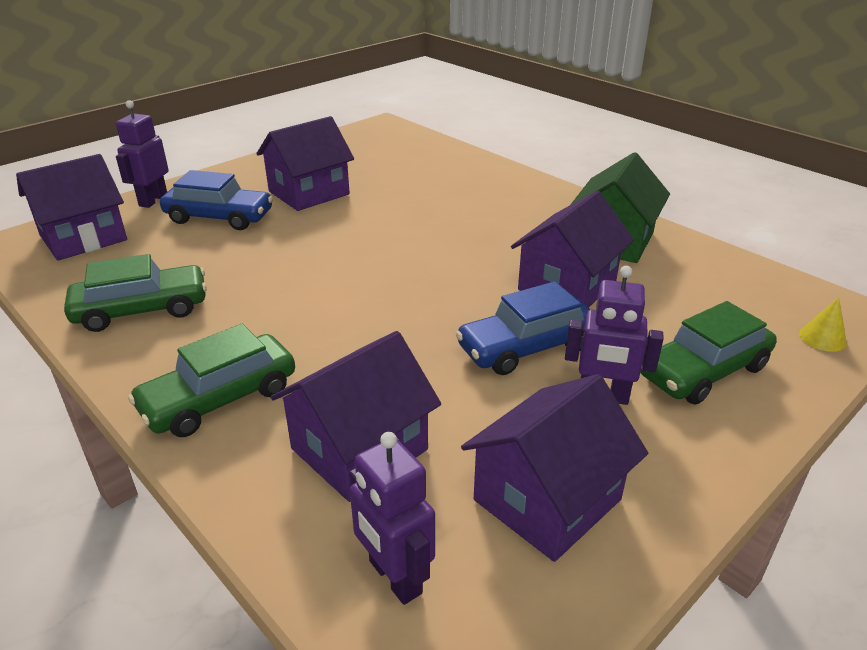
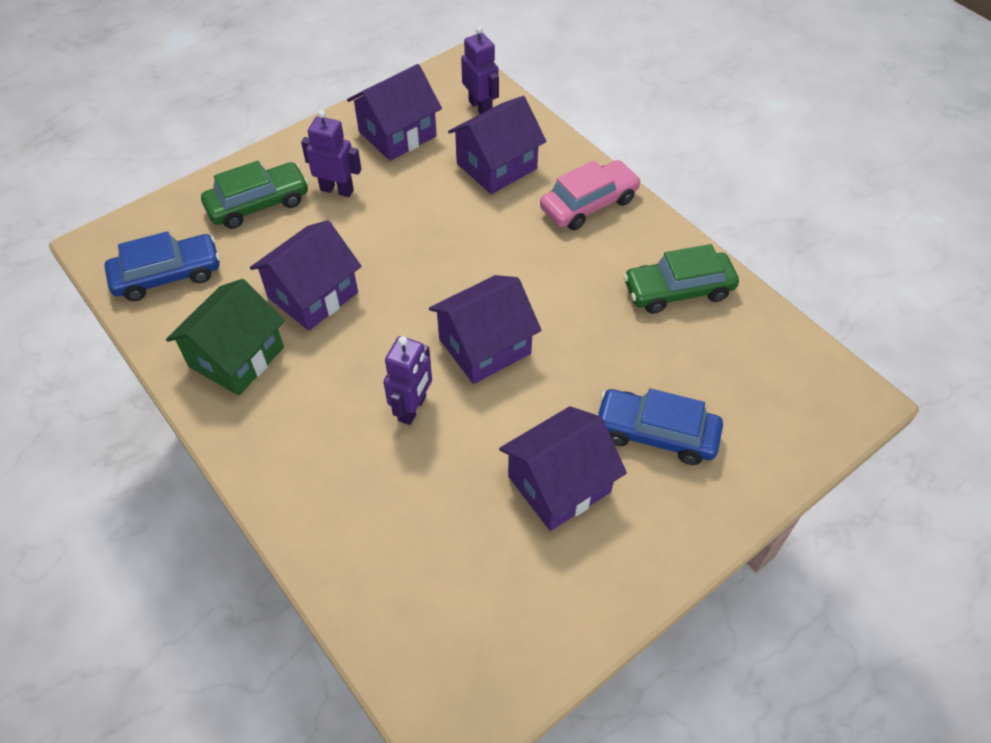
camera: 175 degrees left, 20 degrees up
(83, 238) = (790, 402): purple house -> purple house (485, 346)
(153, 200) = (750, 480): purple robot -> purple robot (412, 408)
(219, 398) = (589, 204): green car -> pink car
(526, 347) = (372, 232): blue car -> blue car (167, 275)
(822, 338) = (149, 226): yellow cone -> none

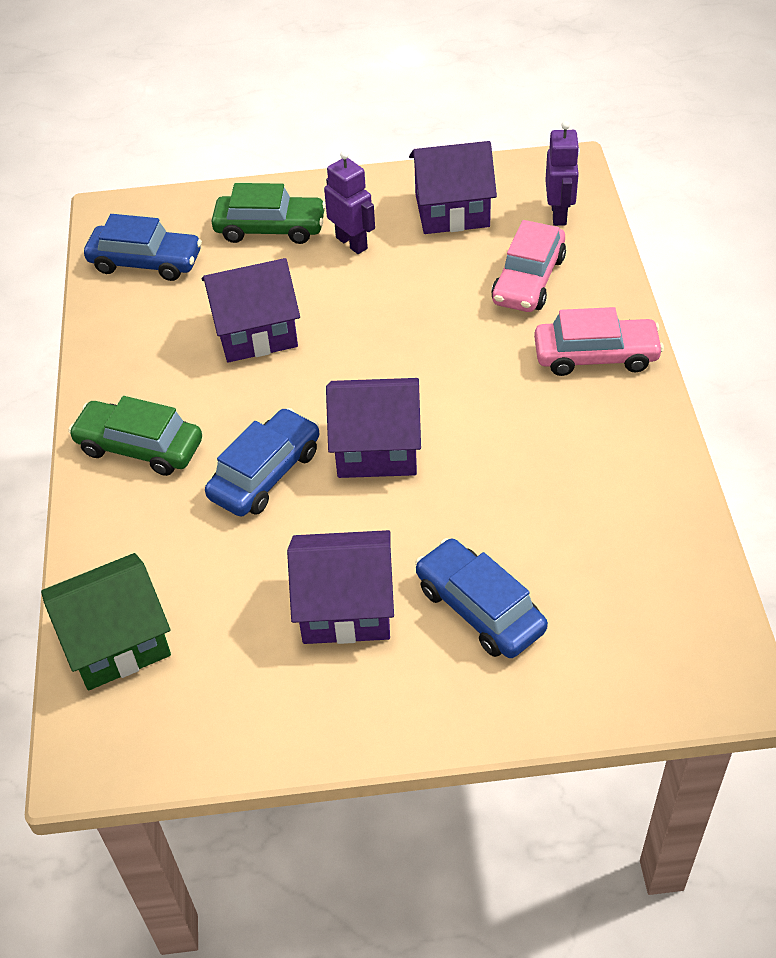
camera: 35 degrees right, 5 degrees down
(236, 357) = (149, 358): green house -> green house (116, 641)
(412, 408) = (265, 474): purple robot -> blue car
(497, 166) = (528, 280): purple house -> pink car
(678, 290) = (621, 482): green car -> green car (139, 447)

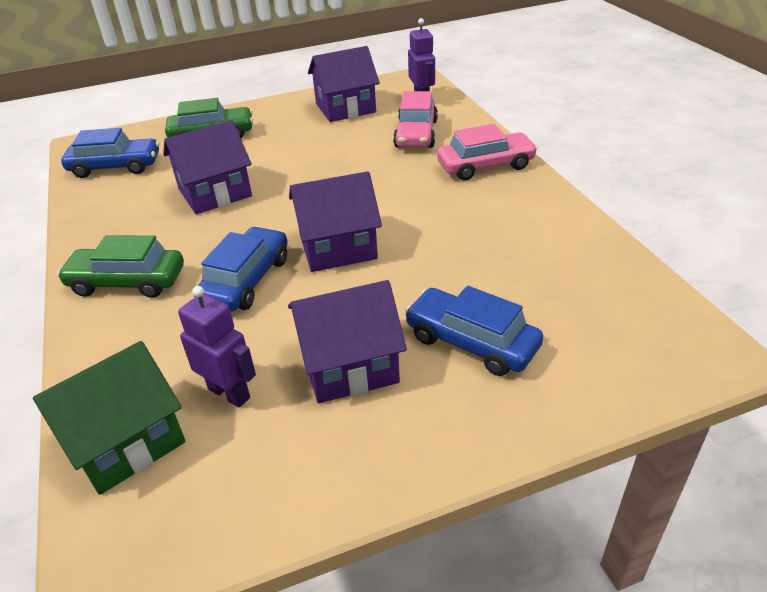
camera: 15 degrees left, 10 degrees down
(352, 243) = (277, 134): purple robot -> purple robot (229, 393)

